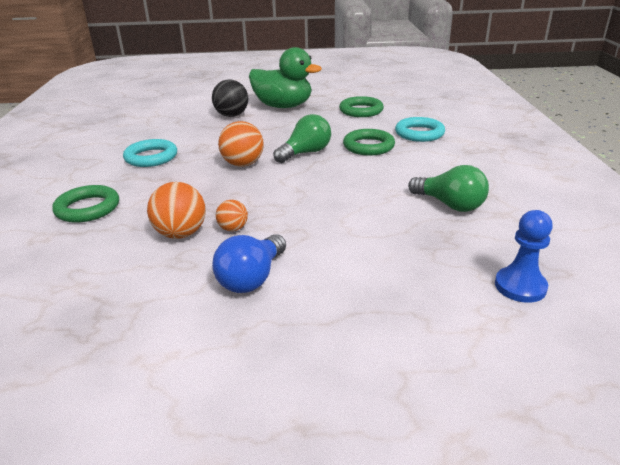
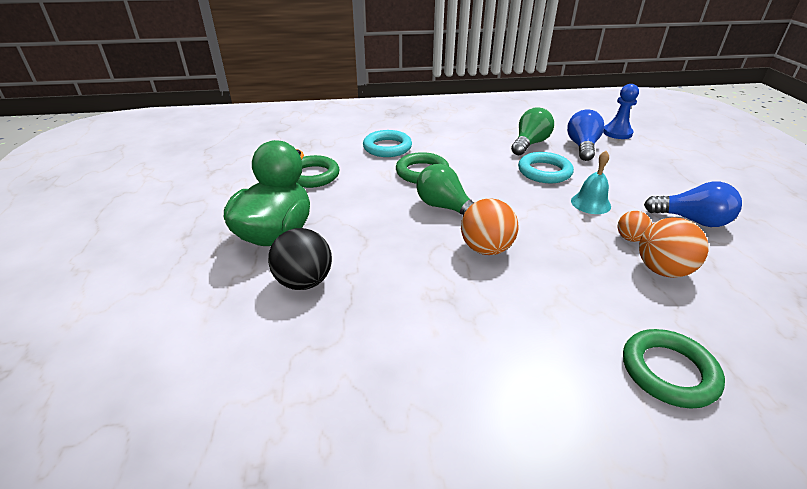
camera: 95 degrees left, 5 degrees up
(151, 157) = (485, 345): turquoise ring -> turquoise ring (544, 172)
(301, 220) = (590, 203): none -> turquoise bell
(451, 242) = (582, 147): none -> blue light bulb

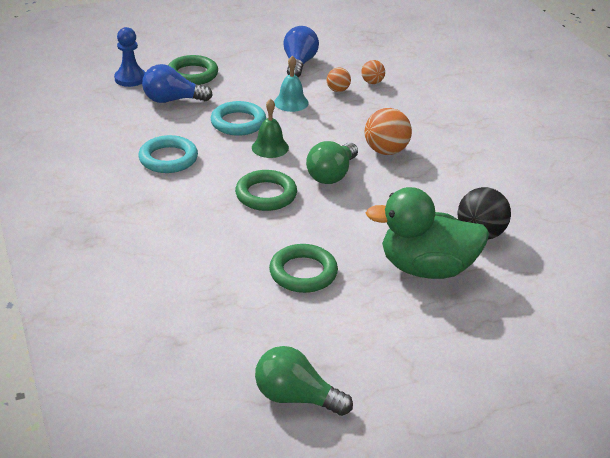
camera: 105 degrees left, 0 degrees up
(387, 147) = (209, 228): turquoise ring -> turquoise ring (168, 159)
(499, 182) = (270, 147): none -> green bell
(529, 144) = (172, 130): green light bulb -> green light bulb (296, 398)
(662, 270) = (372, 82): orange ball -> orange ball, size x0.57
(668, 371) = (468, 91): green ring -> green ring (192, 74)

